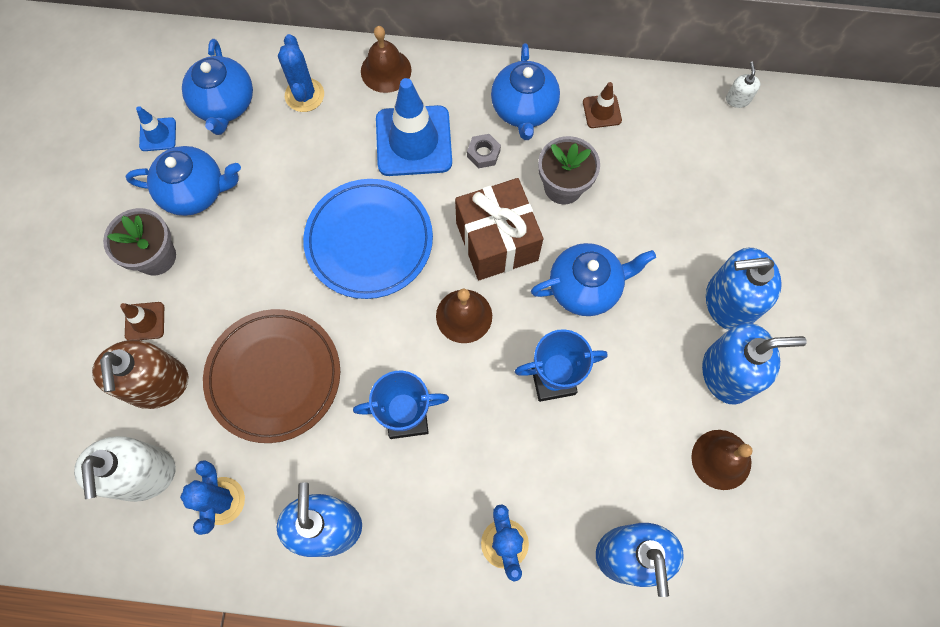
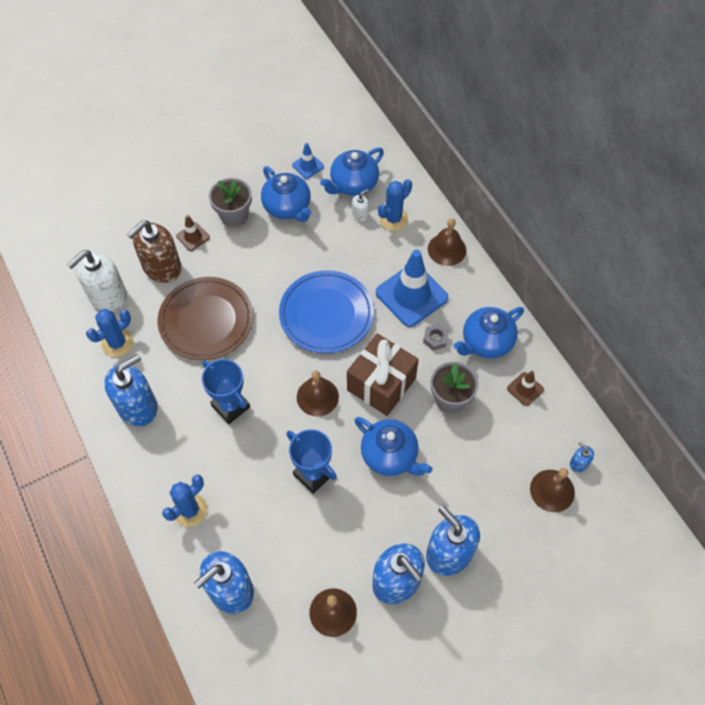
camera: 55 degrees right, 10 degrees down
(713, 120) = (578, 463): none -> blue soap dispenser
(725, 163) = (552, 490): none -> brown bell
(737, 99) = (610, 470): white soap dispenser -> white soap dispenser (360, 214)

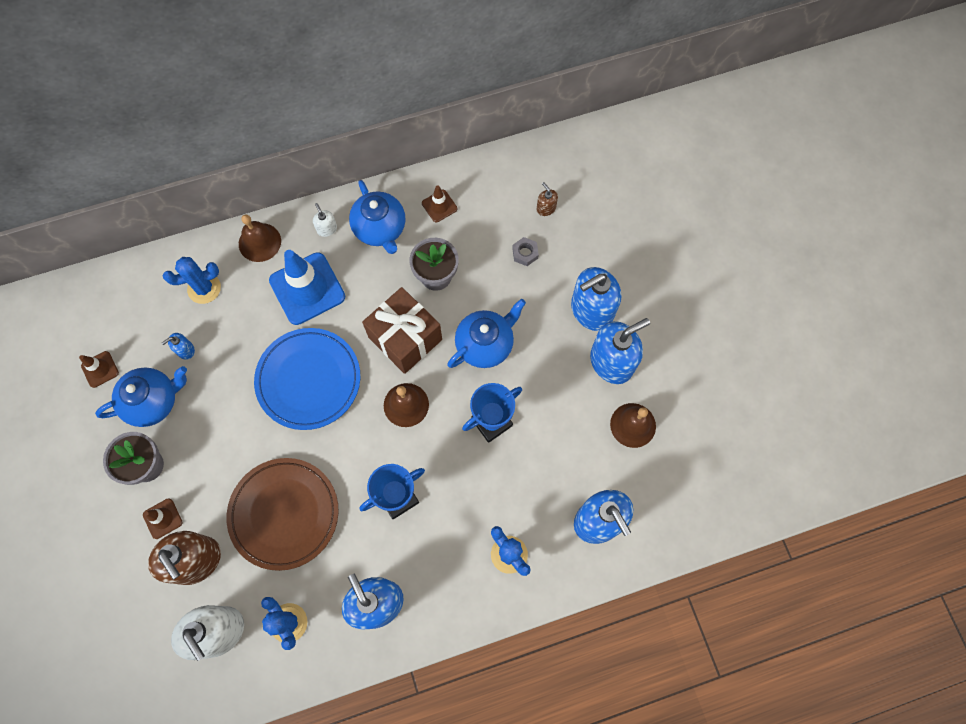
camera: 80 degrees left, 10 degrees up
(308, 166) = (100, 369): blue traffic cone -> brown traffic cone
(353, 184) = (143, 323): blue teapot -> none
(360, 214) = (187, 322): white soap dispenser -> white soap dispenser (327, 229)
(393, 219) = (204, 288): blue cactus -> blue cactus turned 75 degrees counterclockwise
(435, 339) = (365, 276): grey nut -> grey nut (525, 253)
(552, 490) = (546, 208): brown bell -> brown soap dispenser
(578, 463) = (523, 179): blue soap dispenser -> blue soap dispenser (185, 350)

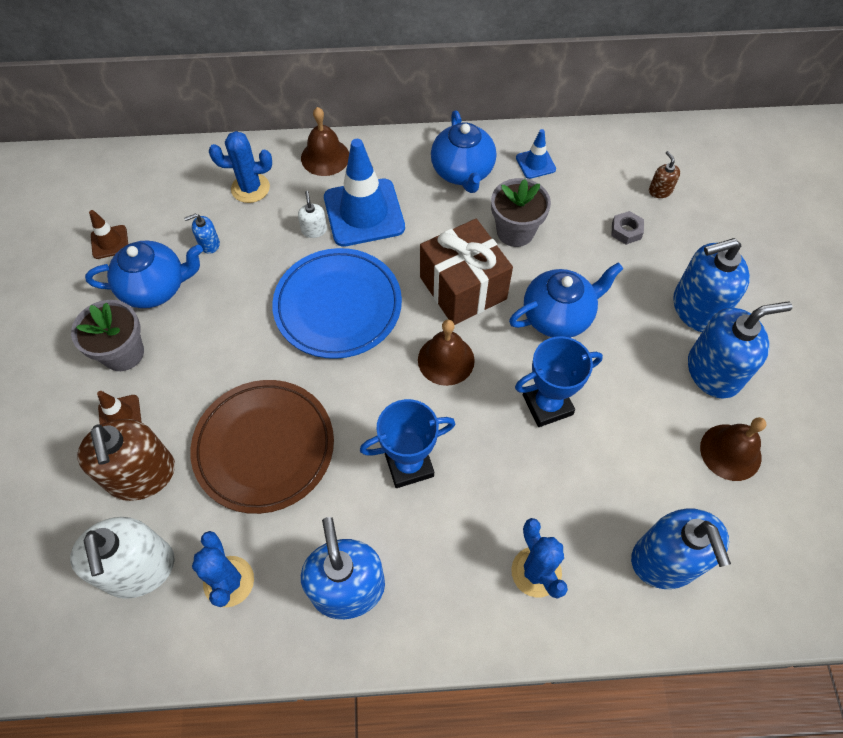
camera: 15 degrees right, 10 degrees down
(327, 229) = (403, 159): white soap dispenser -> white soap dispenser (314, 230)
(439, 206) = (535, 163): brown traffic cone -> blue traffic cone

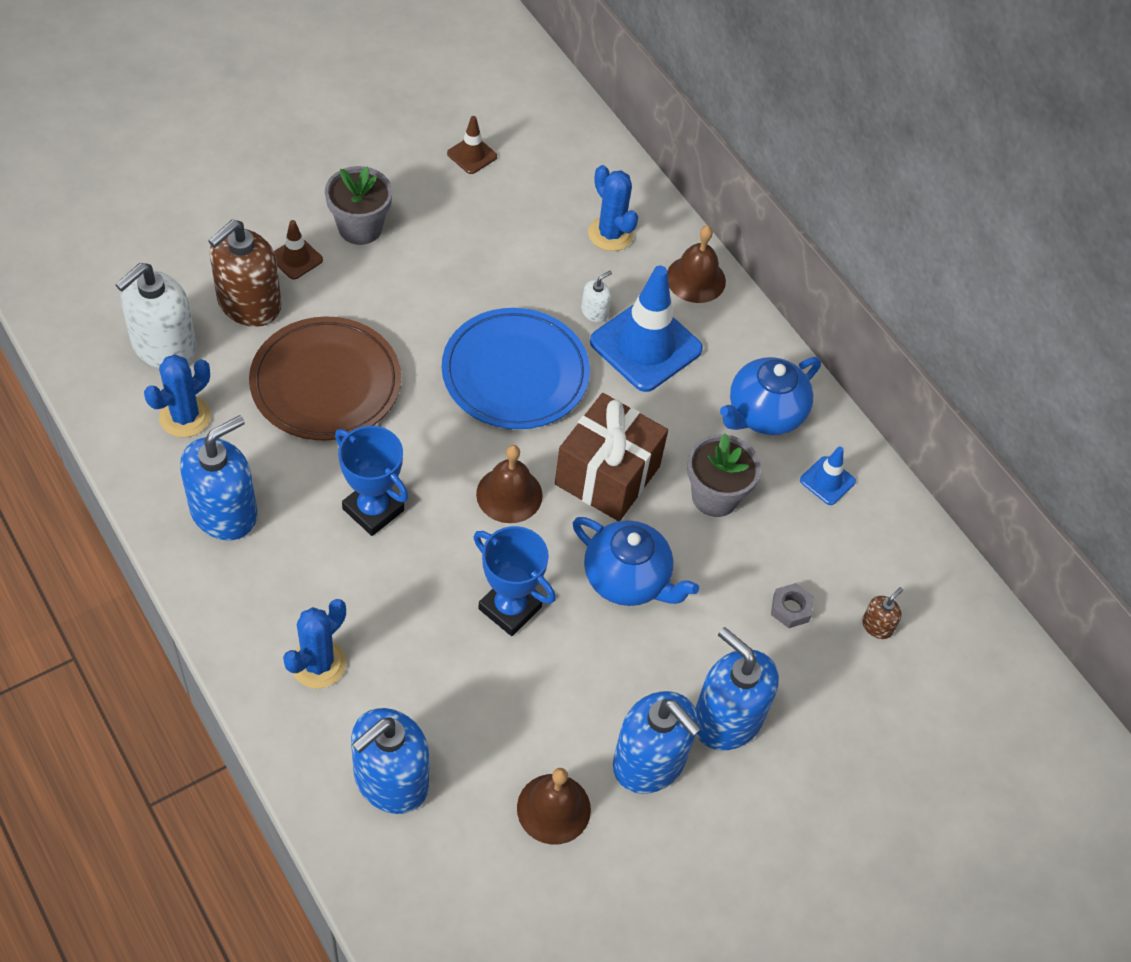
camera: 55 degrees right, 5 degrees down
(155, 288) = (444, 216): blue teapot -> none
(209, 244) = (520, 233): blue soap dispenser -> none

